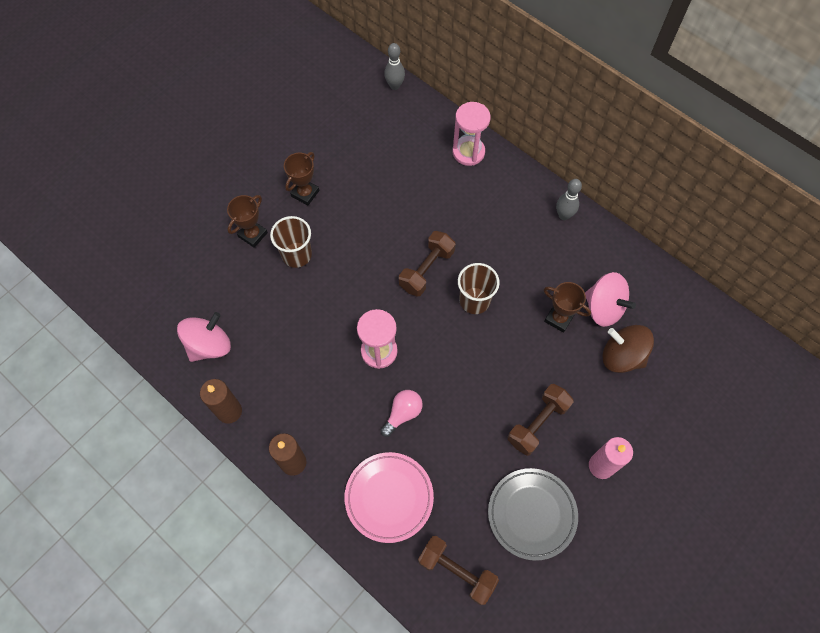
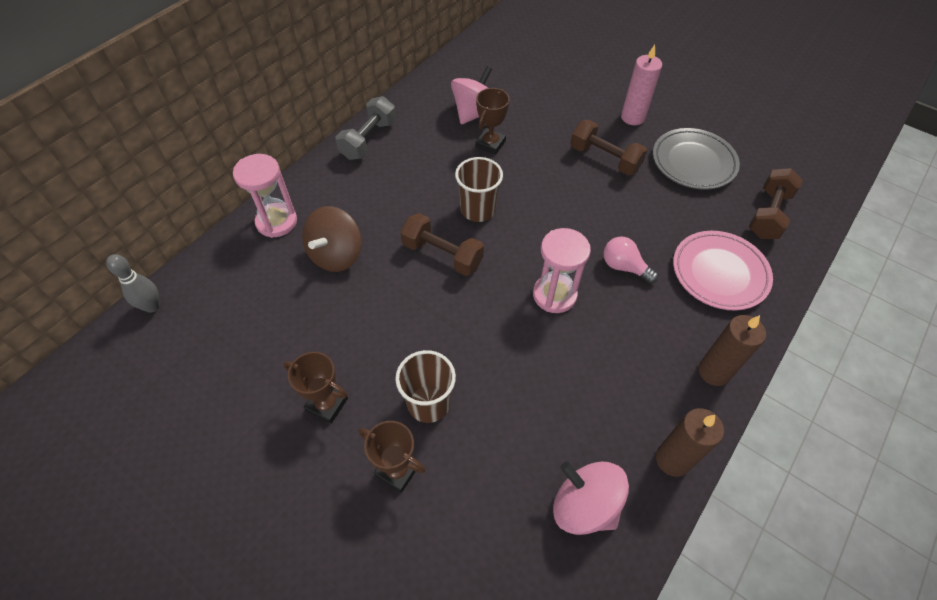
camera: 95 degrees left, 10 degrees down
(563, 215) = (369, 140): grey bowling pin -> grey dumbbell
(622, 356) = (523, 102): brown spinning top -> brown spinning top (336, 255)

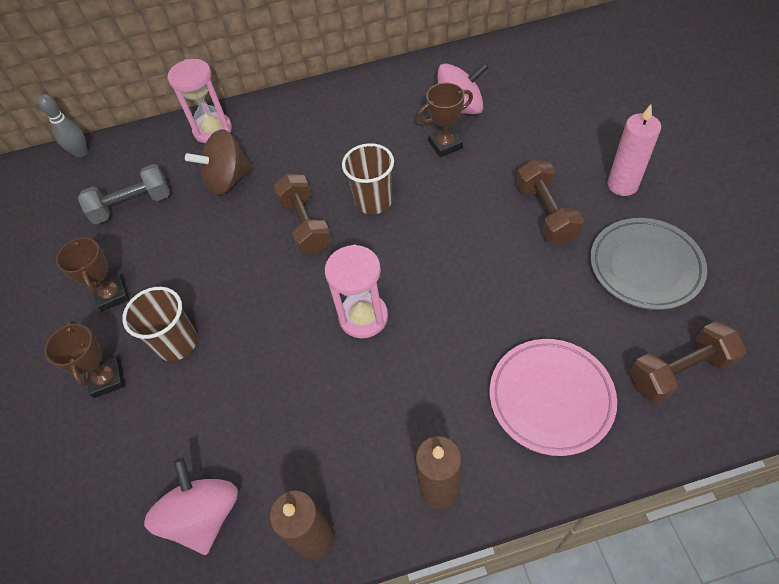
camera: 45 degrees right, 0 degrees up
(369, 140) = (344, 93): grey dumbbell -> grey dumbbell (133, 205)
(624, 267) = (455, 331): pink light bulb -> none

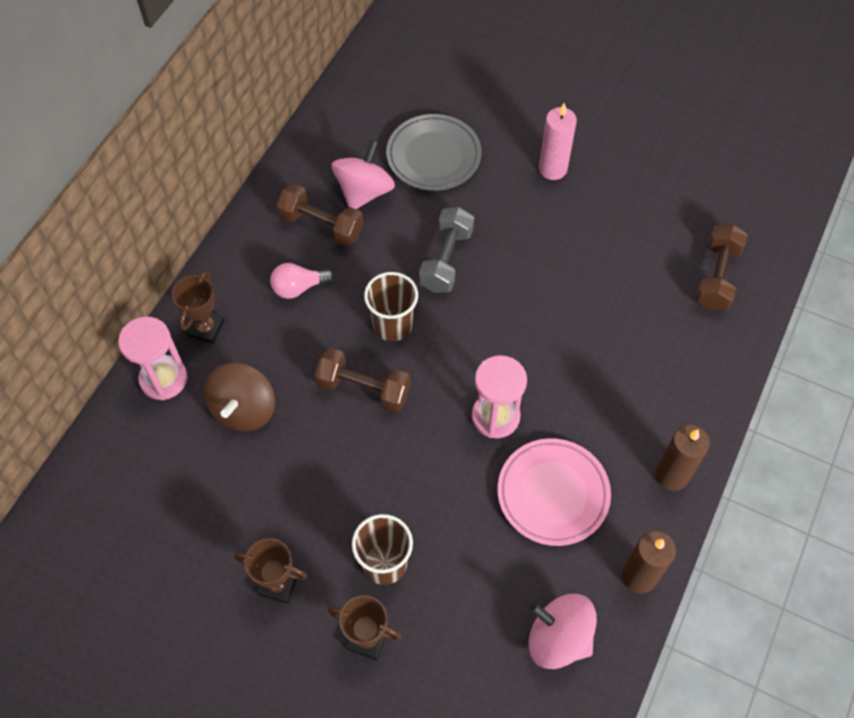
camera: 55 degrees left, 5 degrees up
(81, 153) = (53, 508): grey bowling pin -> none
(133, 205) = (184, 504): grey dumbbell -> grey dumbbell (446, 260)
(346, 136) = (298, 287): none -> pink light bulb
(445, 145) = (391, 233): brown trophy -> brown trophy (206, 328)
(546, 213) = (527, 232): brown dumbbell -> brown dumbbell (321, 225)
(550, 398) = (669, 360): pink plate -> pink plate (553, 494)
(645, 266) = (629, 221): grey plate -> grey plate (433, 156)

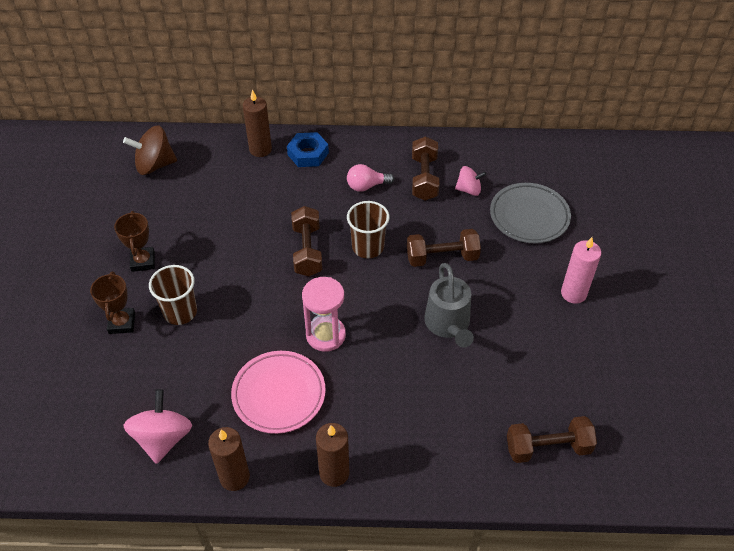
camera: 65 degrees right, 10 degrees down
(163, 379) = (260, 149): pink hourglass -> brown candle
(206, 328) = (308, 154): brown trophy -> blue nut
(244, 409) = (259, 195): brown spinning top -> brown spinning top (154, 165)
(298, 287) = (366, 186): pink light bulb -> pink light bulb turned 60 degrees counterclockwise
(364, 192) = (469, 190): pink spinning top -> pink spinning top, size x0.61
(446, 260) = (442, 257): grey dumbbell -> brown dumbbell
(538, 294) = (448, 324): none -> grey watering can

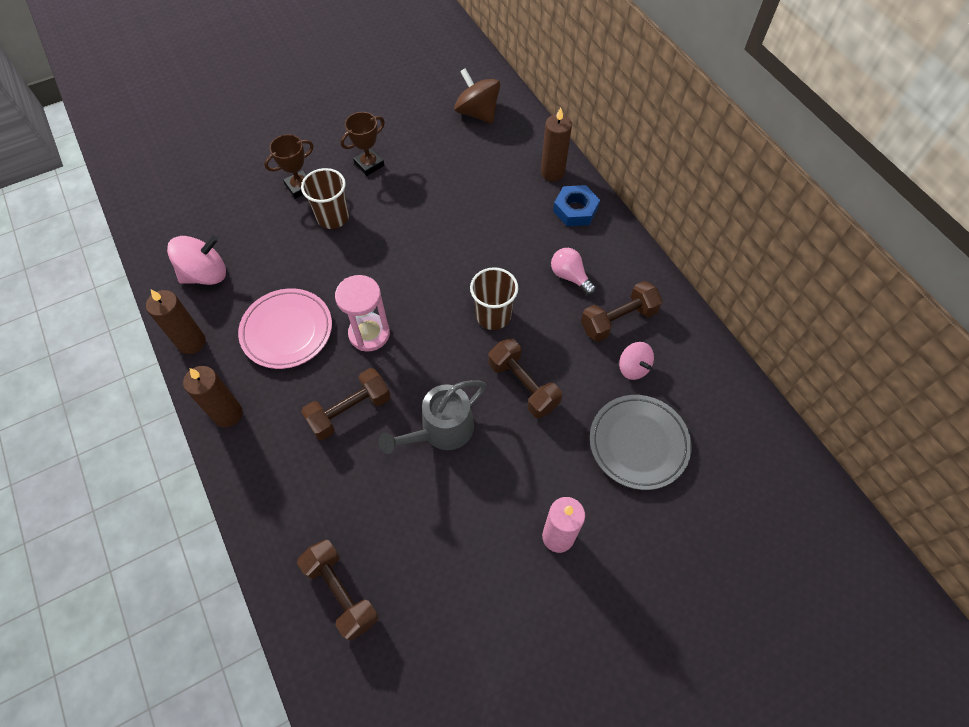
camera: 60 degrees right, 10 degrees up
(307, 250) = (457, 270): brown dumbbell -> brown dumbbell (350, 411)

